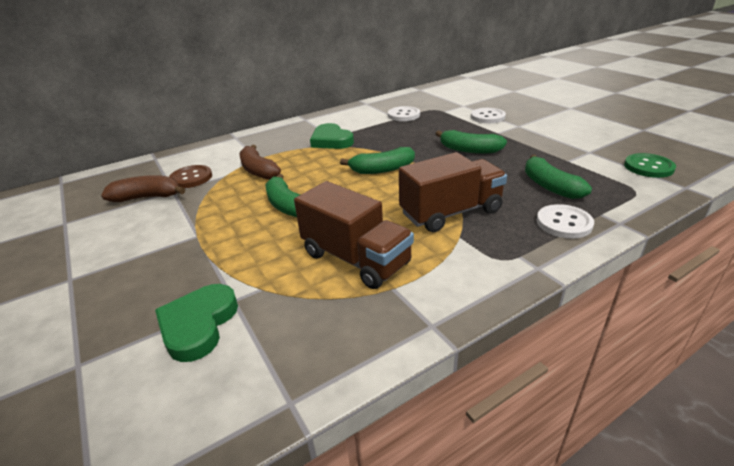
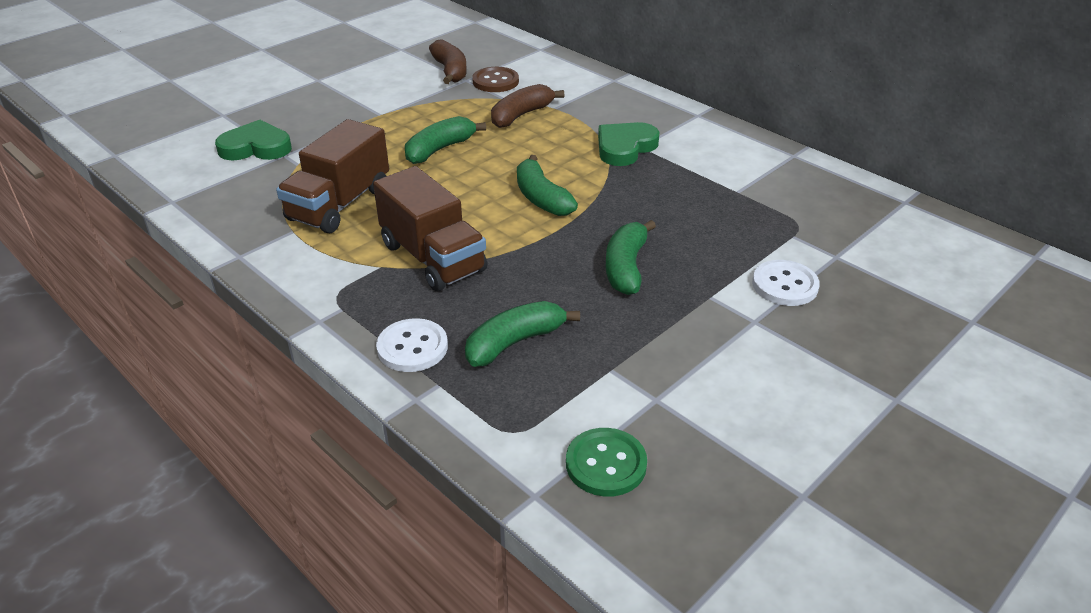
camera: 75 degrees right, 5 degrees up
(403, 115) = (753, 196): white button -> none

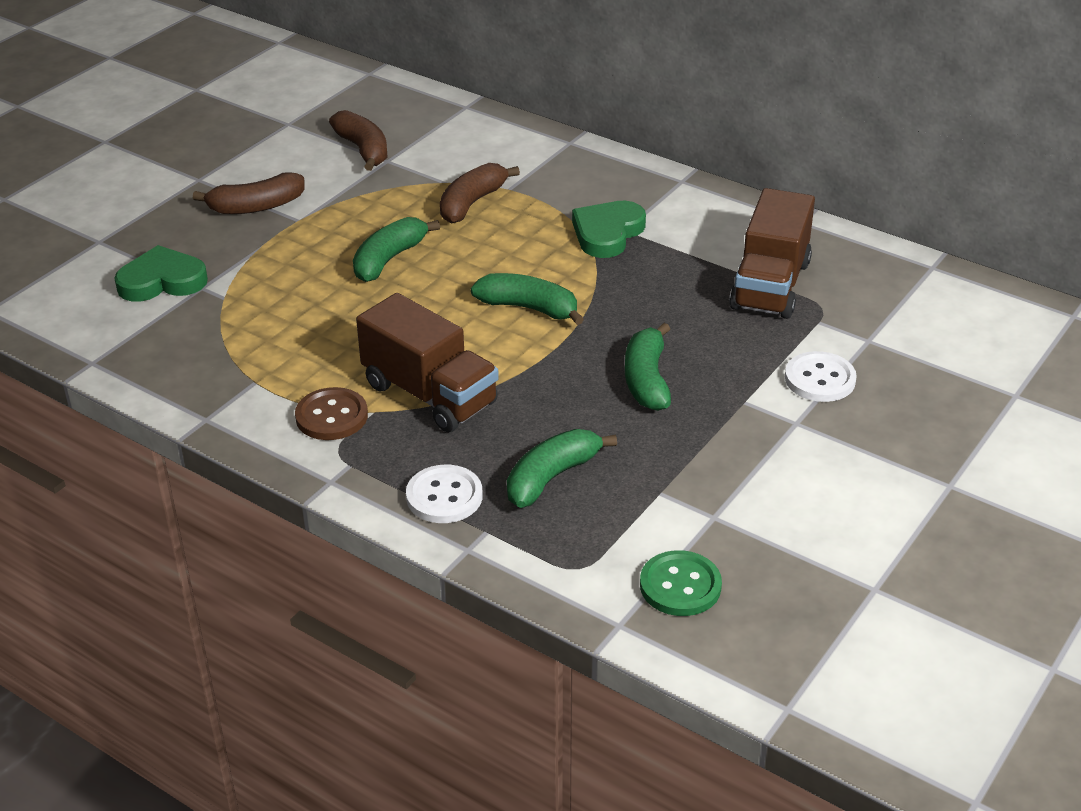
camera: 10 degrees left, 0 degrees up
(339, 204) = (296, 343): brown truck -> brown truck (770, 285)
(352, 102) = (256, 206): none -> brown banana
(495, 81) = (425, 159): brown button -> brown button (331, 416)
(541, 198) = (529, 308): green banana -> green banana turned 150 degrees clockwise

